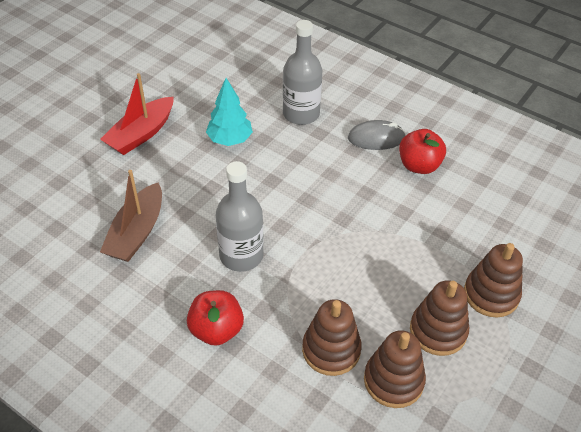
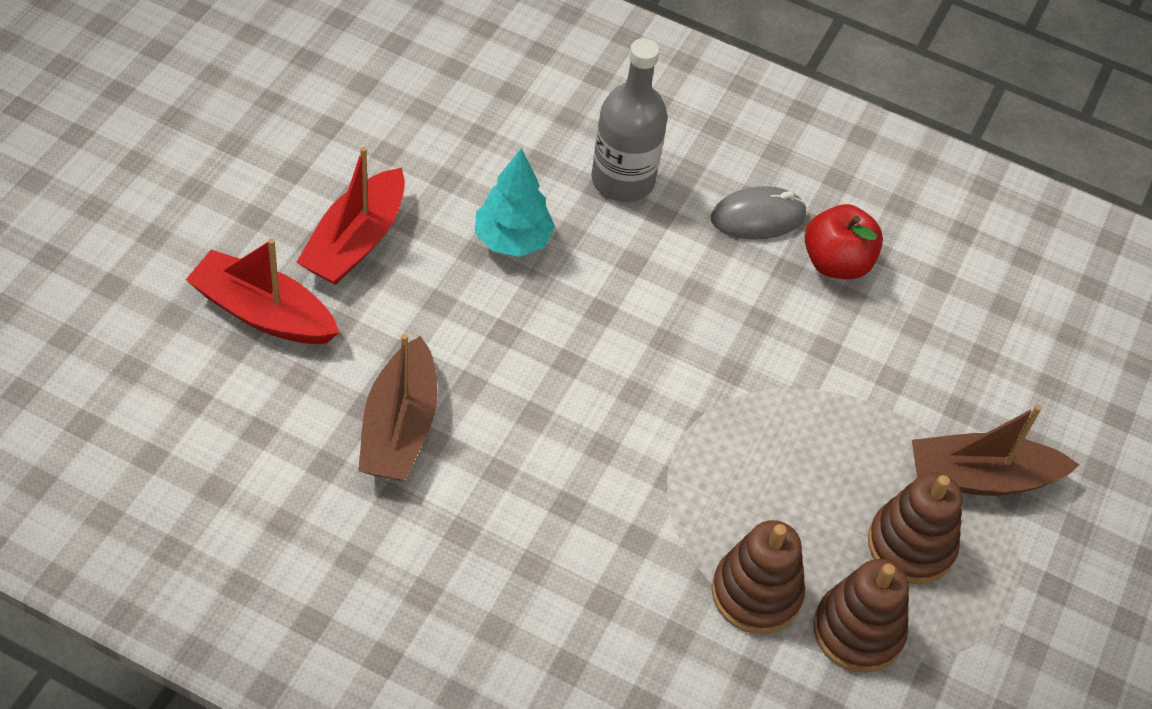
camera: 15 degrees left, 5 degrees up
(78, 166) = (263, 313): none -> red boat
(216, 330) = (572, 580): red apple -> none
(241, 255) = (582, 451): grey bottle -> none
(491, 294) = (981, 477): brown stacking toy -> brown boat

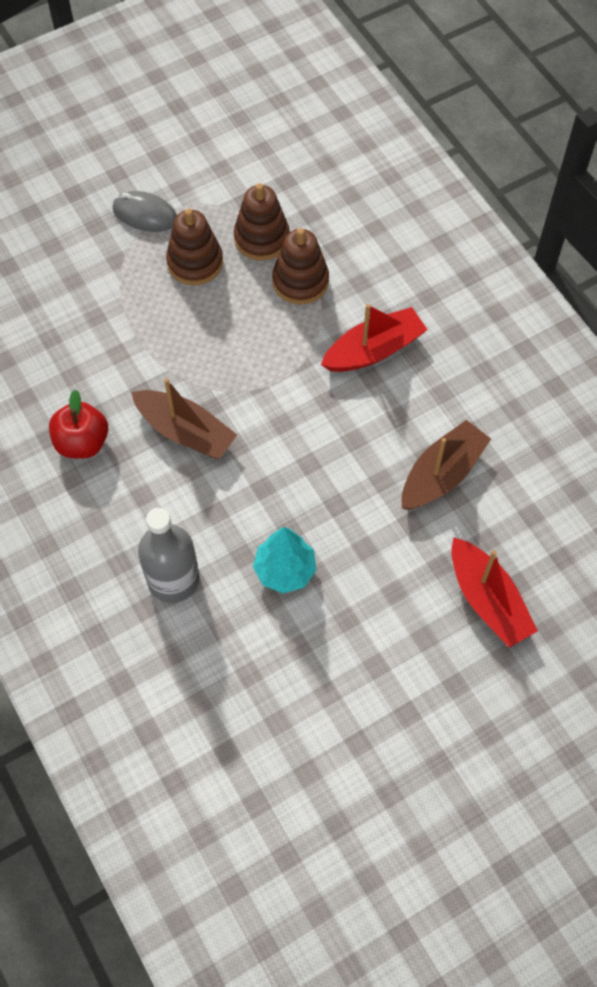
camera: 140 degrees left, 10 degrees up
(355, 241) = (394, 625): red boat -> red boat (374, 350)
(758, 217) = (104, 501): grey mouse -> grey mouse (145, 214)
(981, 477) = (121, 275): brown boat -> brown boat (185, 431)

